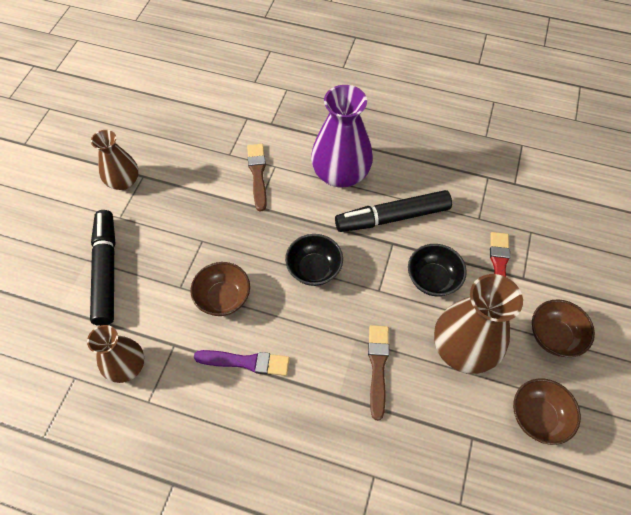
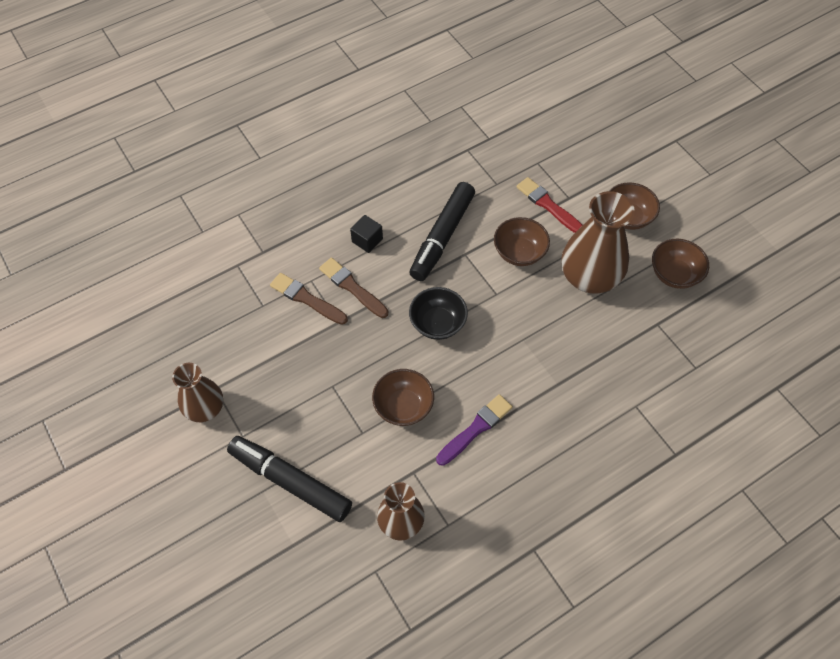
camera: 50 degrees left, 0 degrees up
(340, 174) = (367, 240): purple vase -> black cube
(377, 367) = (557, 342): brown brush -> brown brush (352, 287)
(433, 279) = (519, 252): black bowl -> brown bowl

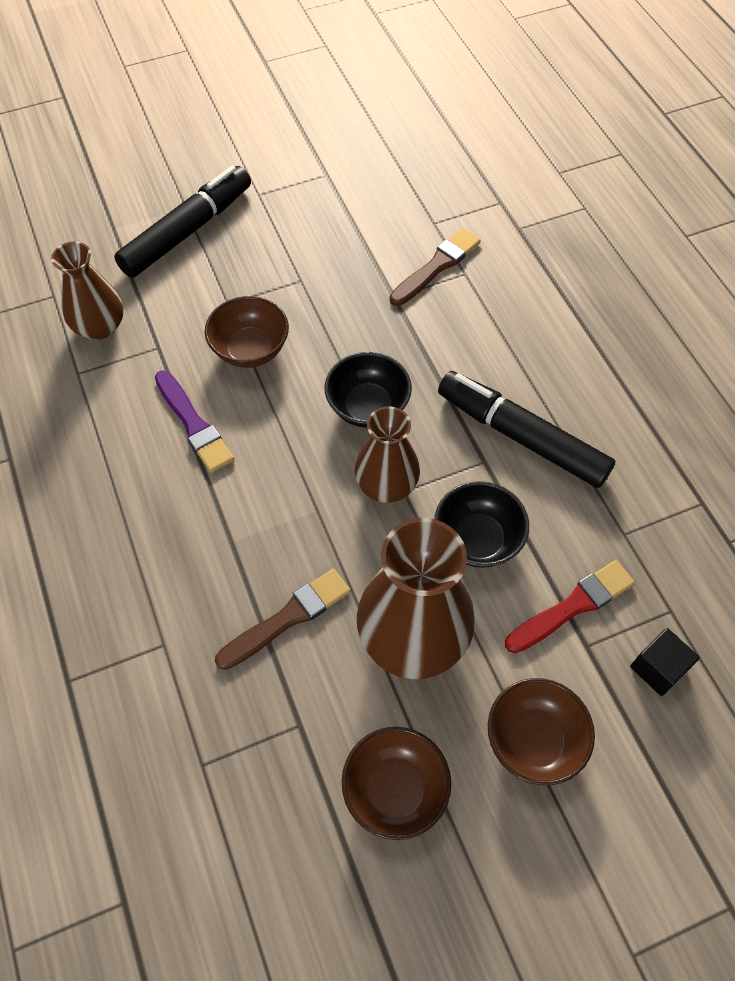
camera: 100 degrees right, 0 degrees up
(205, 408) = (303, 165): brown vase -> brown vase (386, 485)
(352, 287) = (446, 316): brown brush -> brown brush (287, 618)
(367, 240) = (525, 342): black cube -> black cube (658, 668)
(519, 252) = (477, 539): brown bowl -> black bowl

